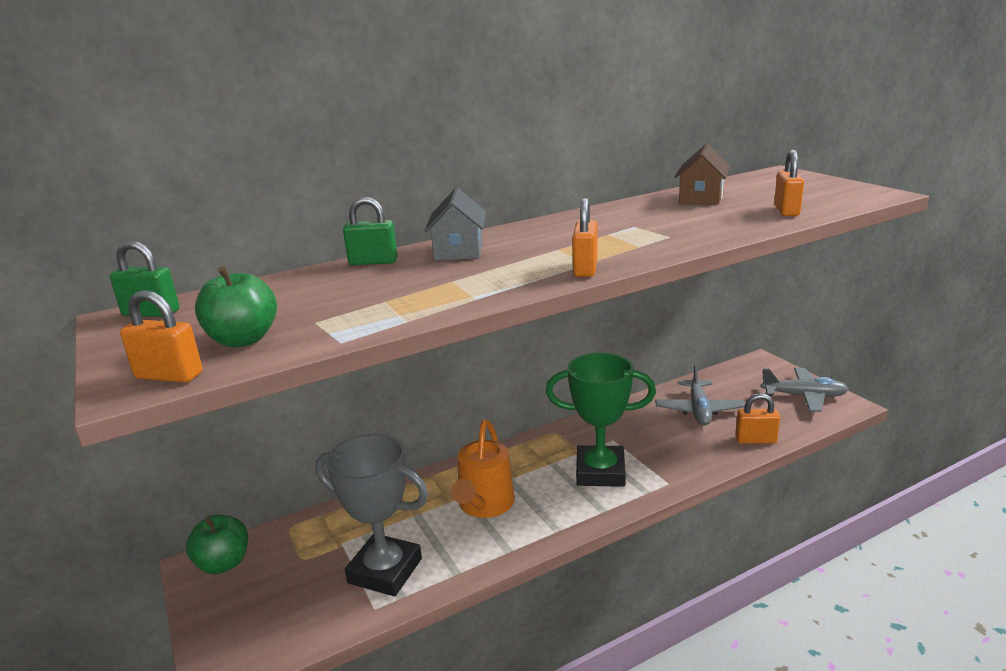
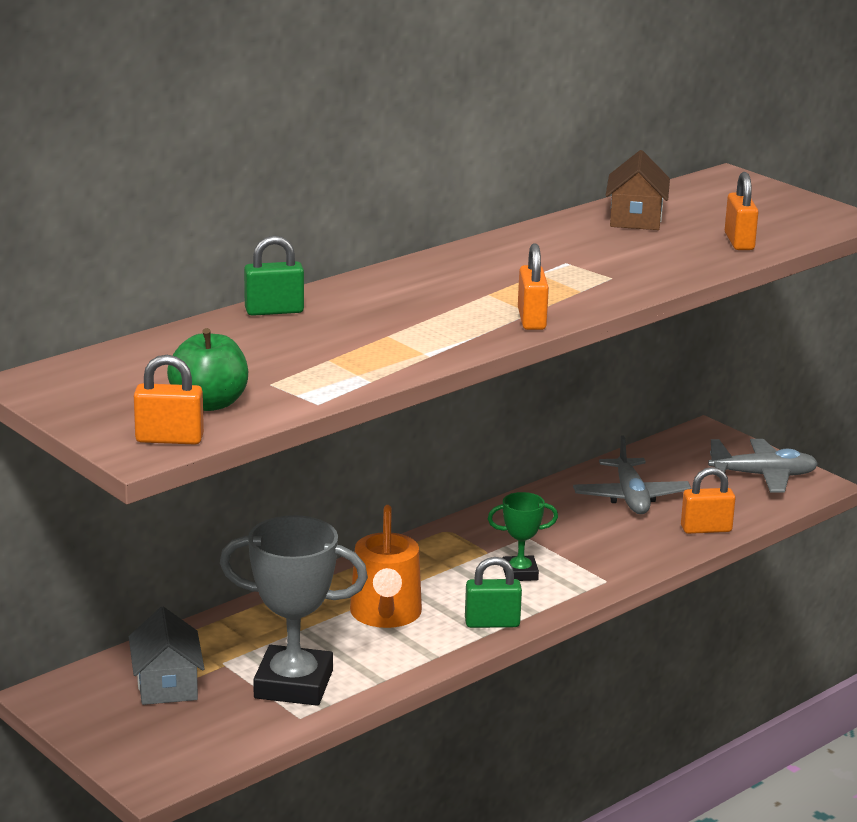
camera: 15 degrees left, 0 degrees up
(151, 313) = (63, 376): green padlock -> green padlock (492, 623)
(224, 563) = (82, 691): green apple -> none
(459, 250) = (370, 295): grey house -> grey house (167, 685)
(600, 472) = (520, 573): green trophy -> green trophy, size x0.53

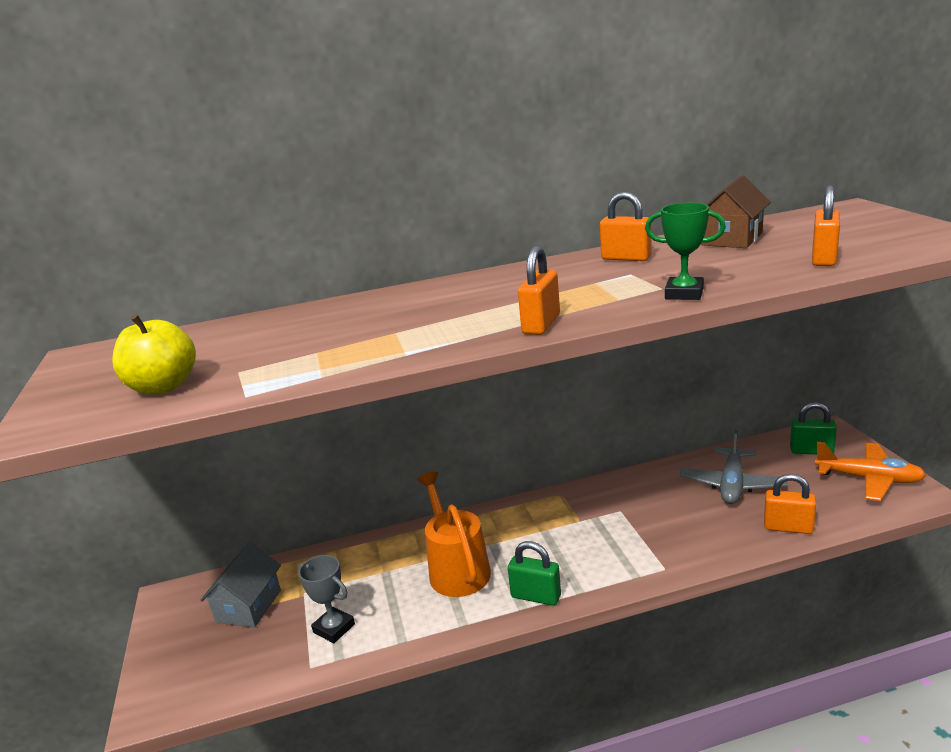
camera: 30 degrees right, 0 degrees up
(169, 439) = (76, 421): orange padlock -> orange padlock (626, 258)
(209, 403) = (163, 387): green apple -> yellow apple
(274, 311) = (336, 306): green padlock -> green padlock (811, 451)
(293, 684) = (334, 628): grey trophy -> grey trophy, size x0.53
(386, 615) = (456, 569): orange watering can -> orange watering can turned 135 degrees clockwise
(520, 573) = (592, 546): green trophy -> green trophy (684, 293)
(763, 476) = (869, 479): grey plane -> orange plane

